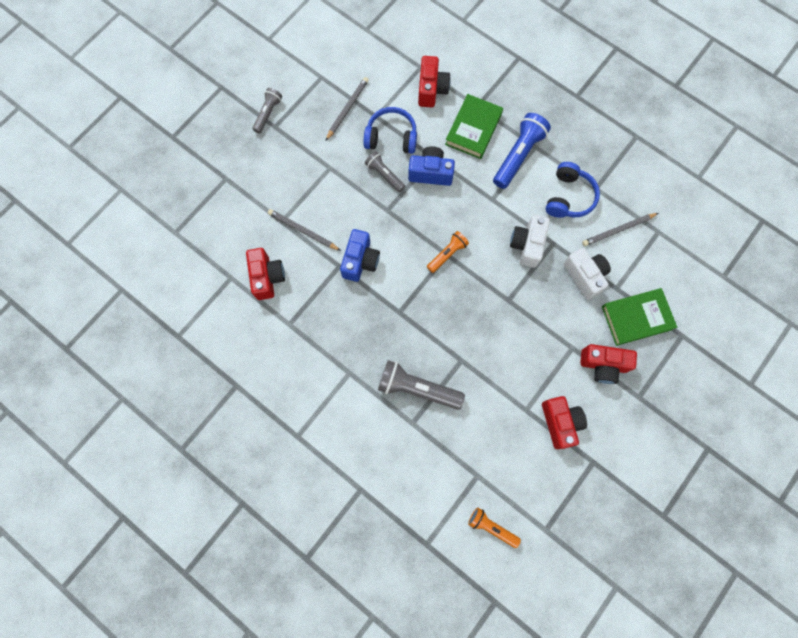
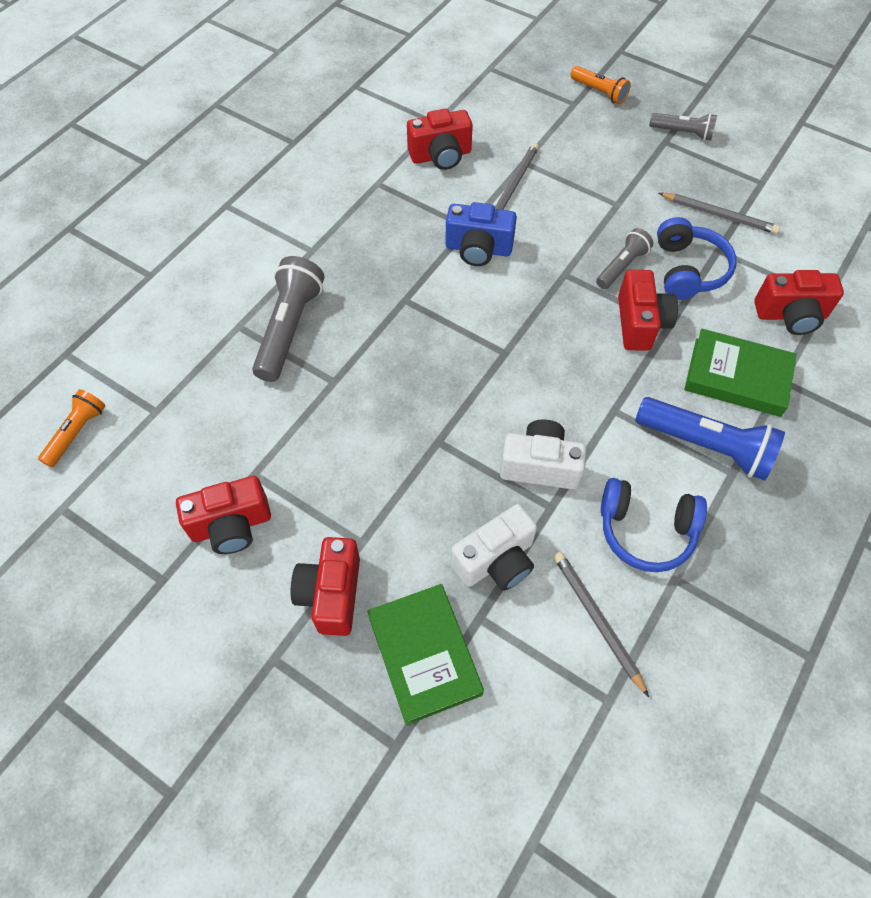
camera: 85 degrees right, 15 degrees down
(430, 173) = (640, 323): blue camera -> red camera
(447, 254) = (505, 353): orange flashlight -> orange flashlight (599, 92)

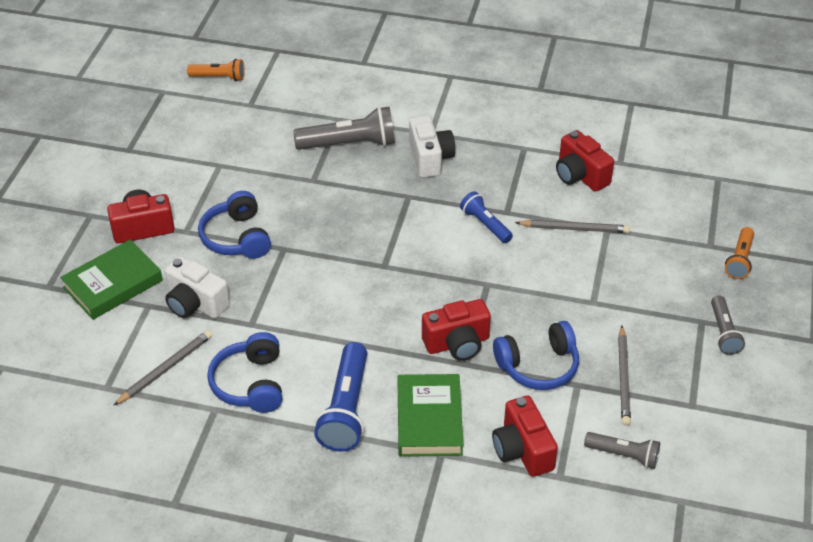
camera: 70 degrees right, 15 degrees down
(231, 525) = (176, 167): red camera -> none
(398, 486) = (237, 237): none -> blue headphones
(478, 249) = (485, 224): blue camera -> blue flashlight
(540, 466) = (285, 310): white camera -> white camera (430, 158)
(622, 266) = (517, 319): grey flashlight -> grey flashlight (623, 455)

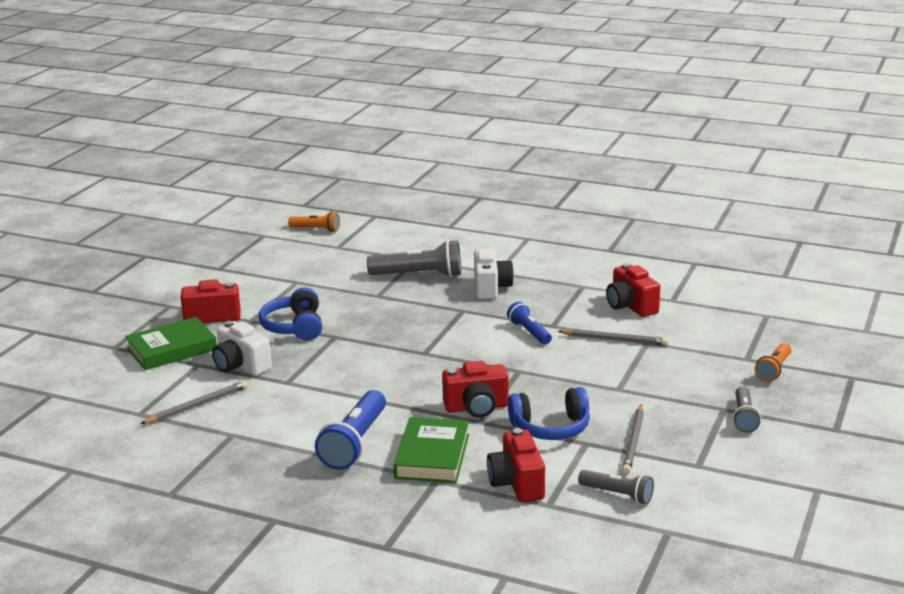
camera: 10 degrees right, 20 degrees down
(251, 383) = (272, 420): blue headphones -> none

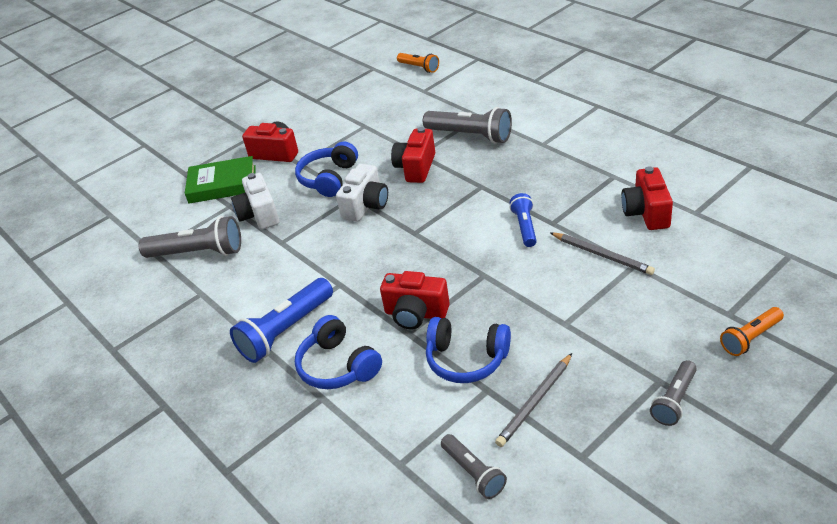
camera: 30 degrees right, 15 degrees up
(197, 405) = (198, 253): grey pencil -> grey flashlight
(432, 456) = (338, 366): green book -> blue headphones
(491, 288) = (524, 163): white camera -> white camera (366, 206)
(517, 483) = (389, 425): red camera -> red camera (416, 168)

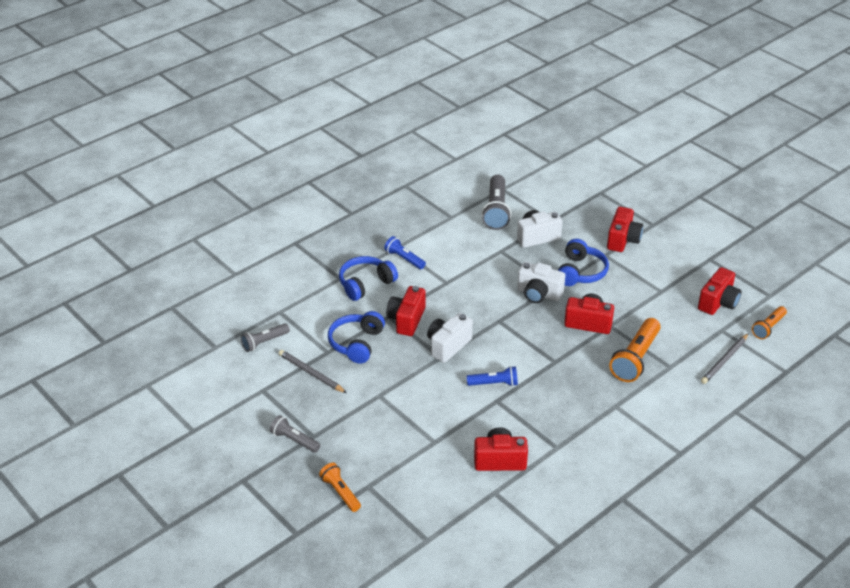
camera: 85 degrees right, 0 degrees up
(222, 184) = (581, 214): green book -> none
(286, 331) = (404, 259): blue flashlight -> blue flashlight, size x0.59
(329, 178) = (580, 272): blue headphones -> blue headphones turned 90 degrees clockwise
(383, 93) = (718, 302): none -> red camera
(463, 270) = (448, 346): none -> white camera
(470, 135) = (635, 359): grey flashlight -> orange flashlight
(602, 255) = (450, 425): grey pencil -> grey pencil (725, 360)

